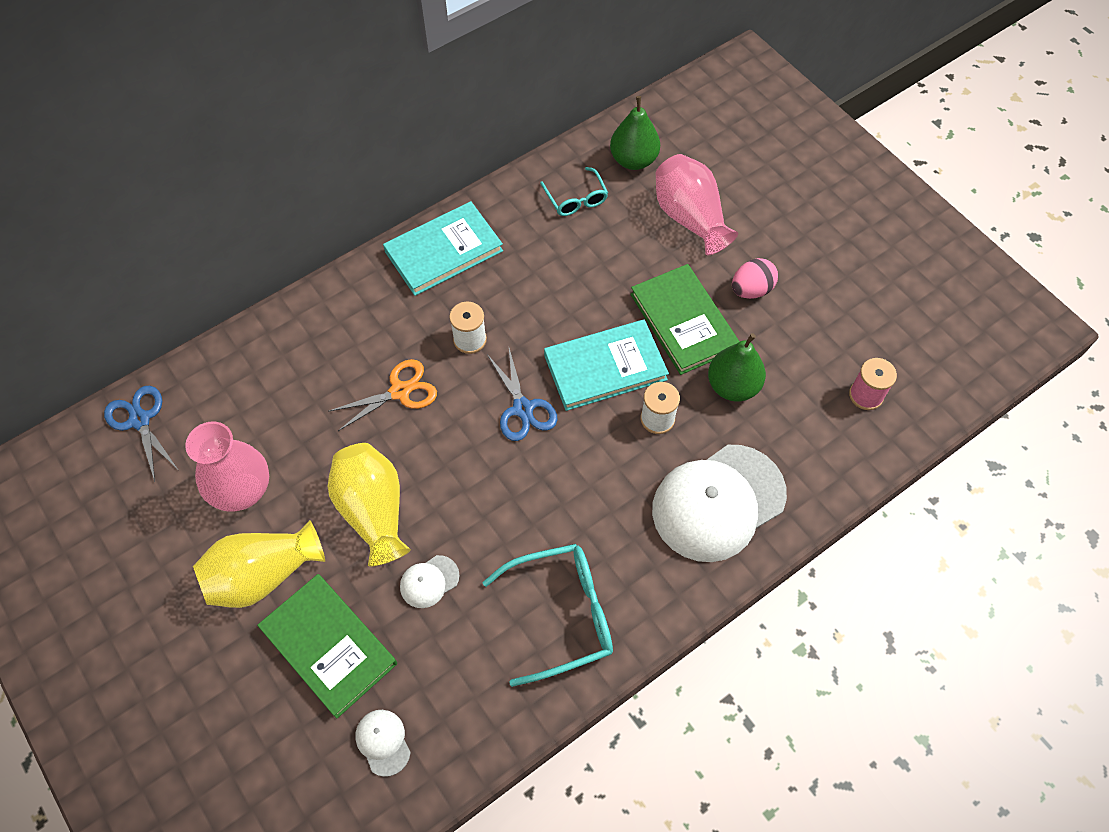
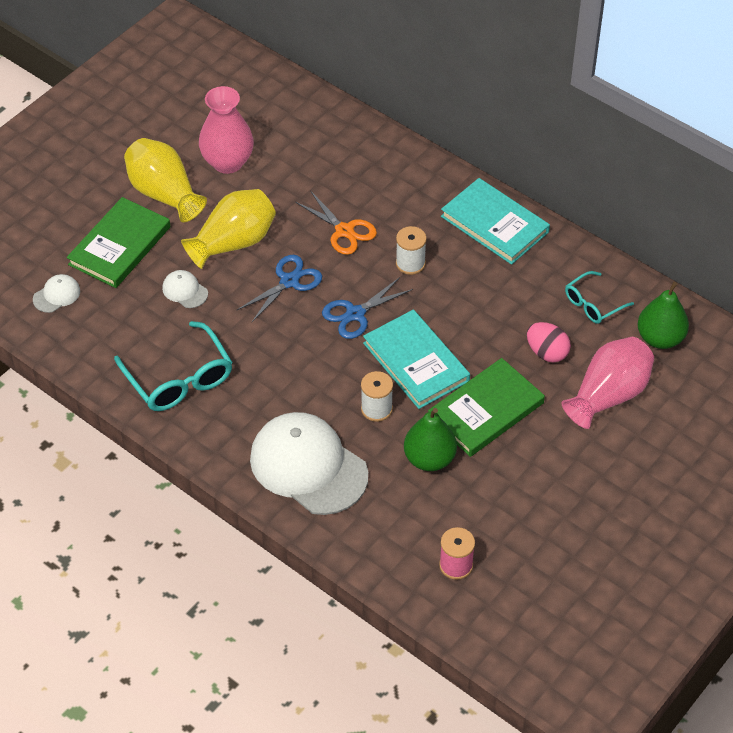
camera: 75 degrees right, 10 degrees down
(140, 420) = (267, 87): blue scissors -> blue scissors (289, 281)
(751, 290) = (542, 457): pink egg -> pink egg (547, 352)

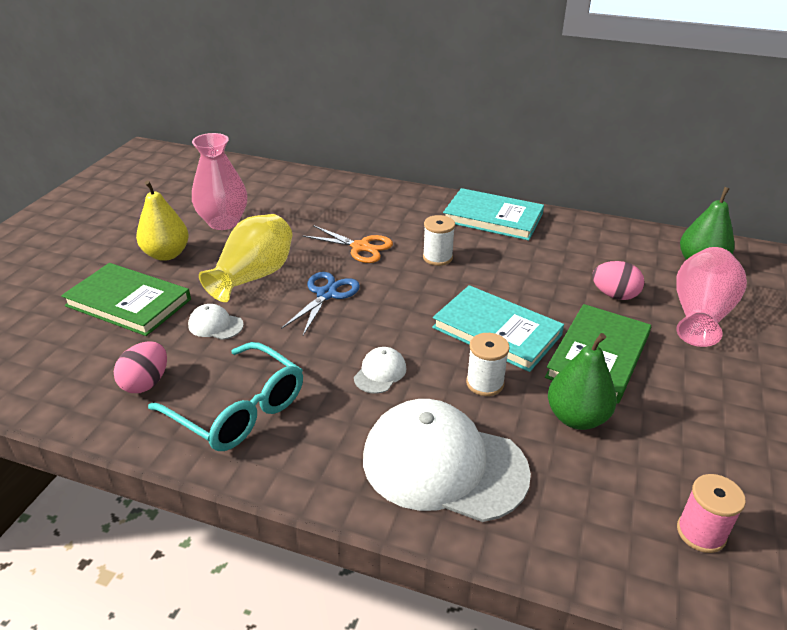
camera: 20 degrees left, 15 degrees down
(56, 295) = (60, 361): white cap -> white cap (380, 373)
(117, 335) = (146, 383): none -> pink egg
(119, 246) = (128, 303): green book -> green book turned 75 degrees counterclockwise
(164, 194) = (166, 254): yellow vase -> yellow pear
(355, 314) = (409, 306): blue scissors -> none
(593, 304) = (622, 252): turquoise glasses -> none

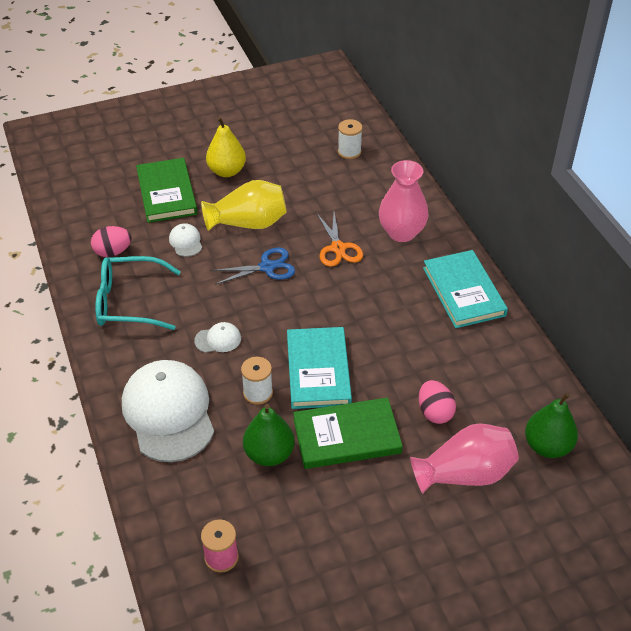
camera: 50 degrees right, 10 degrees up
(223, 222) = (289, 167): pink vase -> pink vase (401, 232)
(238, 410) = (129, 302): turquoise glasses -> turquoise glasses turned 90 degrees clockwise
(437, 257) = (371, 293): white spool -> white spool (349, 152)

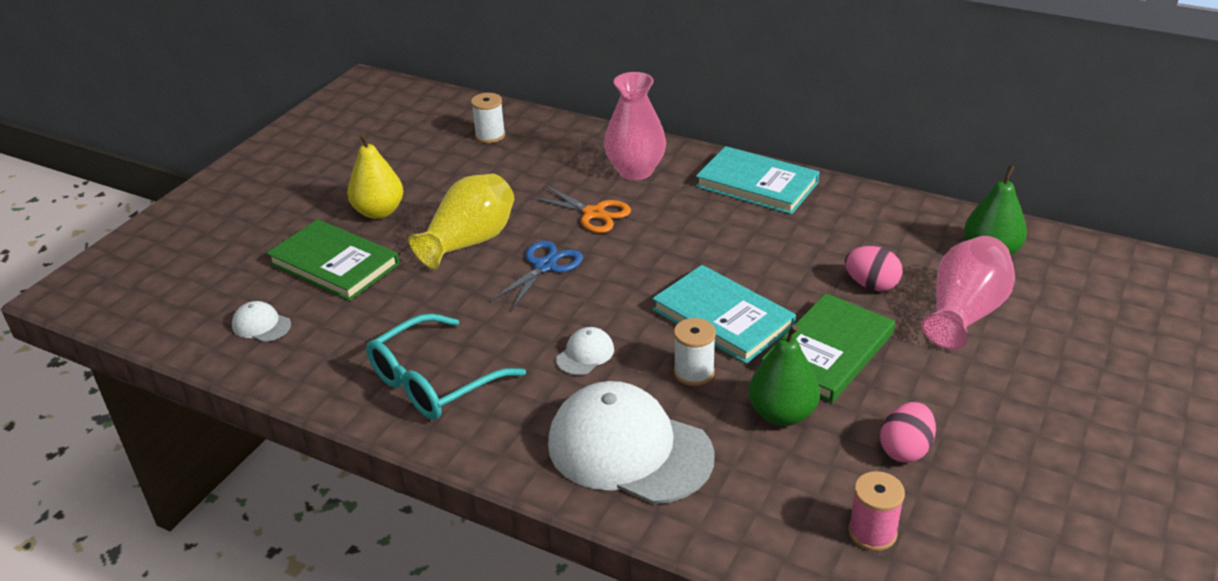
camera: 40 degrees left, 10 degrees down
(113, 252) = (345, 349): pink egg -> pink egg (905, 450)
(186, 242) = (421, 293): white cap -> white cap (261, 325)

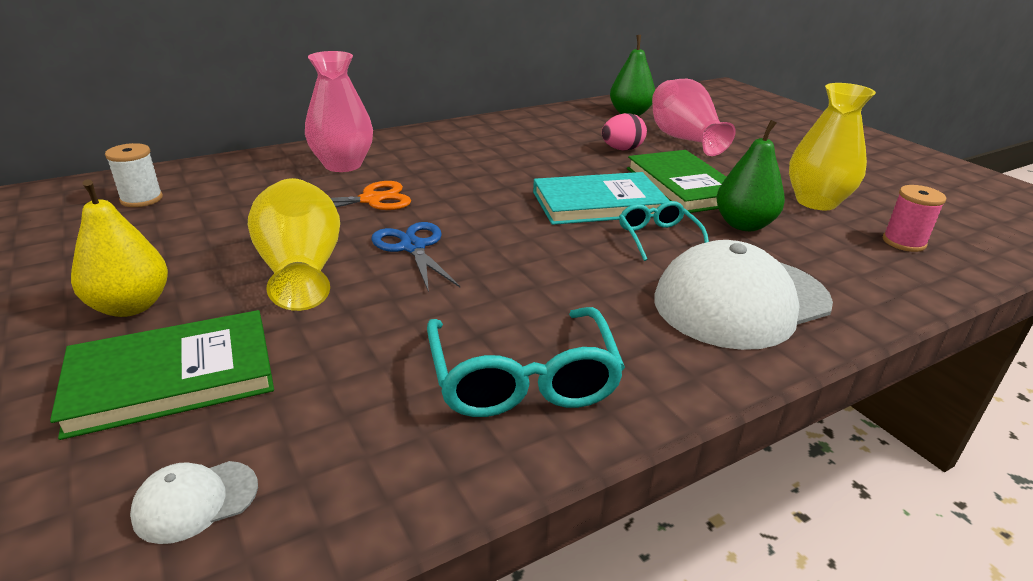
camera: 60 degrees left, 5 degrees down
(585, 354) = (578, 274): white cap -> none
(694, 372) = (658, 238): white spool -> turquoise glasses
(757, 184) = (446, 137): turquoise book -> none
(905, 450) = (816, 202): pink egg -> yellow vase

